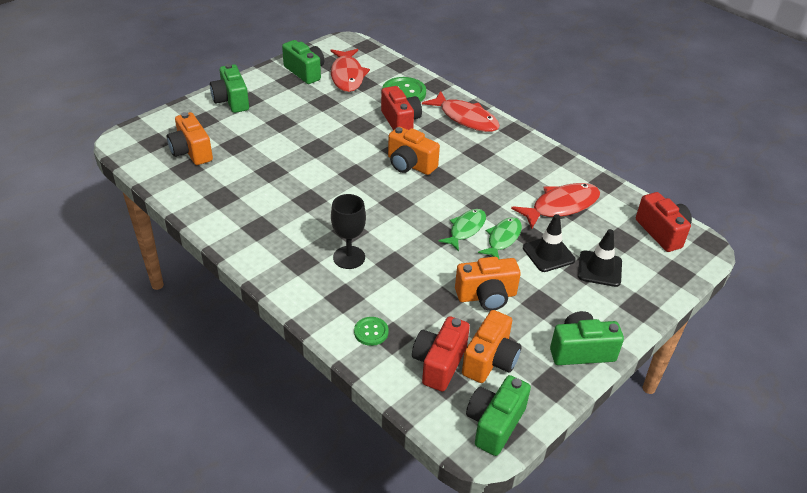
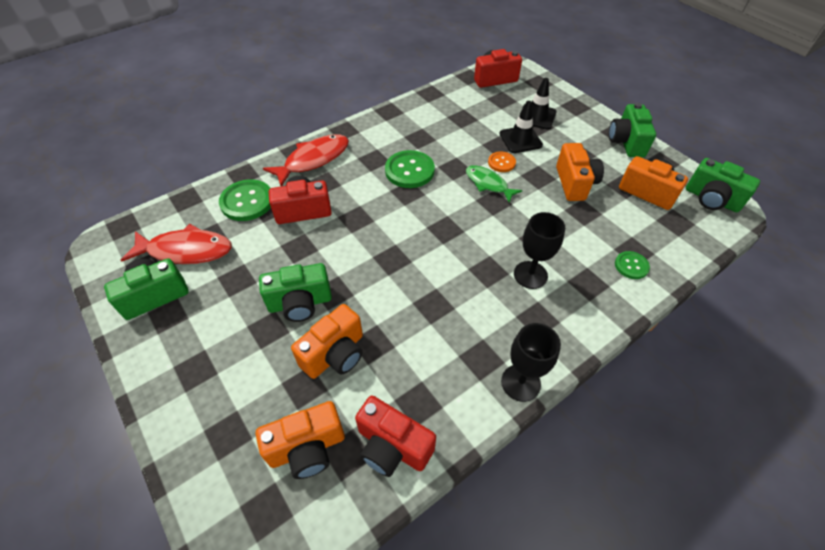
camera: 80 degrees left, 10 degrees up
(231, 101) = (190, 392): green camera -> green camera (300, 303)
(237, 249) = (520, 383): none -> black goblet
(410, 164) = (384, 211): orange camera -> orange camera (335, 354)
(439, 363) = (658, 223): red camera -> red camera (392, 446)
(469, 176) = (409, 171): none -> green button
(502, 239) = (501, 163): green fish -> orange button
(561, 206) = (459, 122): red fish -> none

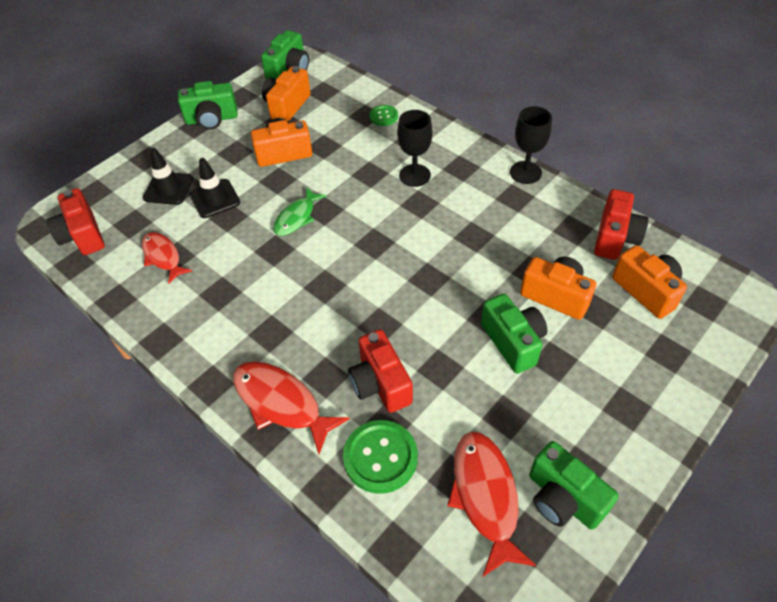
camera: 100 degrees left, 0 degrees up
(409, 171) = (286, 291): green button -> none
(463, 113) = (163, 257): none -> red fish
(501, 163) = (259, 210): orange button -> none

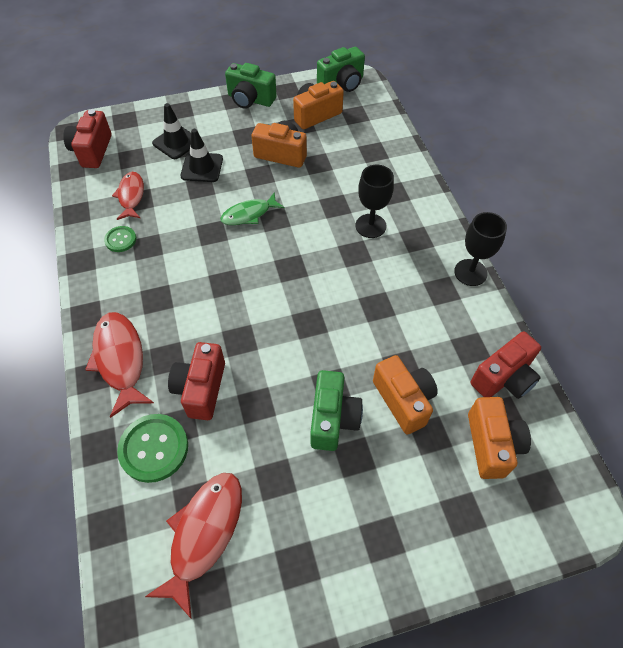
camera: 30 degrees right, 5 degrees up
(383, 116) = (387, 160): green button -> green button (120, 240)
(563, 498) = (262, 579): green camera -> none

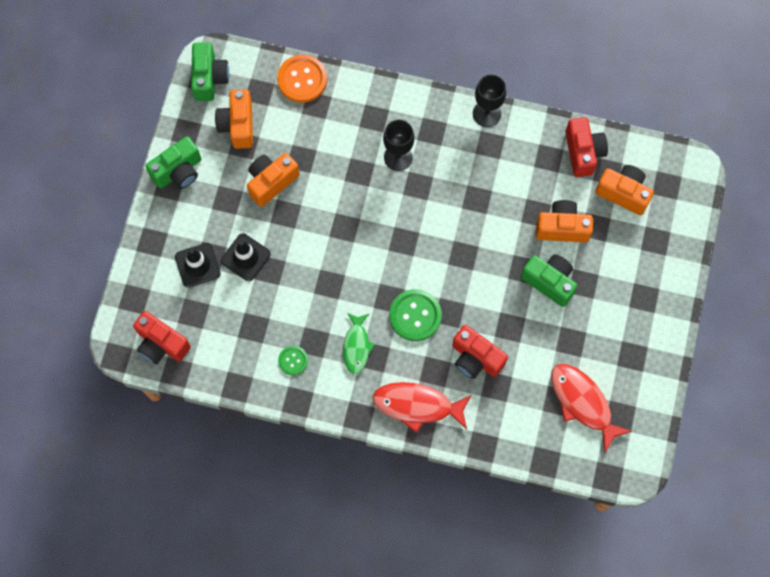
camera: 60 degrees left, 15 degrees up
(131, 196) = (245, 332): red fish -> none
(154, 448) = (505, 410): green button -> green button (415, 316)
(249, 214) = (327, 245): green fish -> green fish (356, 346)
(387, 134) = (302, 79): none -> orange button

